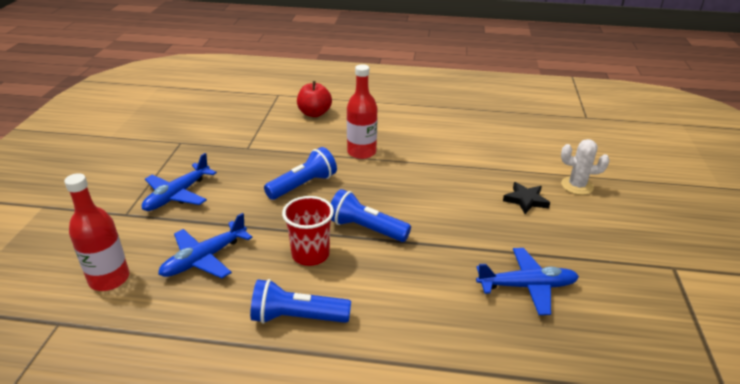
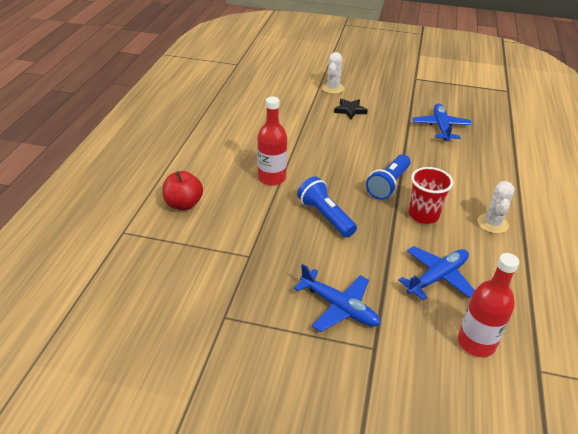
camera: 85 degrees left, 5 degrees up
(205, 258) = (437, 277): blue plane -> blue plane turned 90 degrees counterclockwise
(297, 317) = (492, 223): blue flashlight -> white cactus

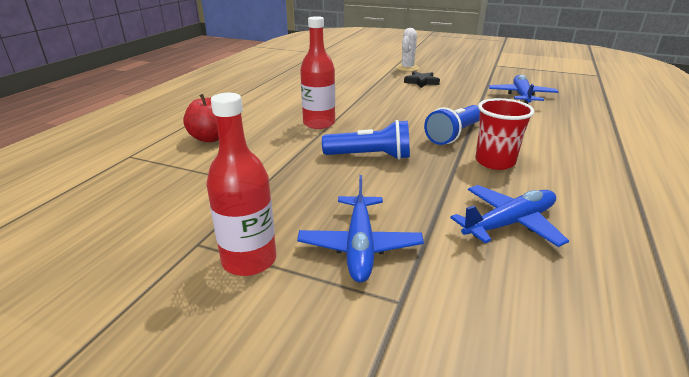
camera: 10 degrees right, 10 degrees down
(325, 216) = (370, 156): blue flashlight -> blue flashlight turned 120 degrees clockwise
(338, 307) = (359, 245): blue plane -> blue plane turned 45 degrees clockwise
(476, 343) = (571, 310): red bottle -> red bottle (249, 260)
(492, 223) = (588, 174): white cactus -> none

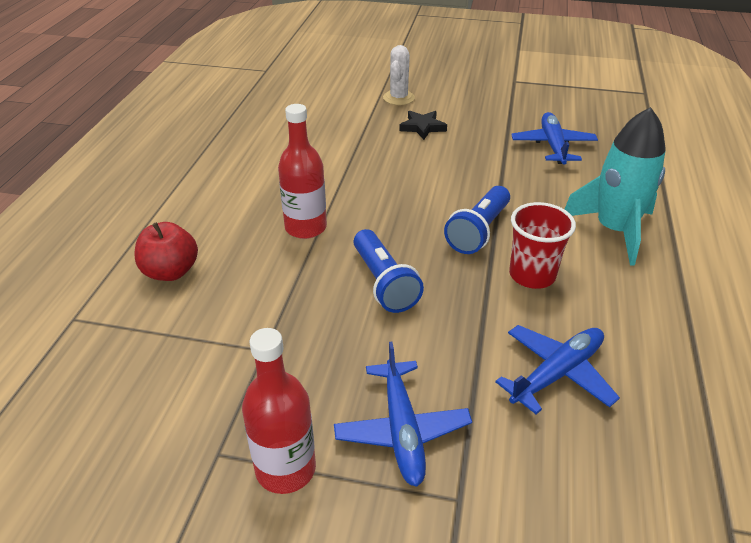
camera: 10 degrees left, 10 degrees up
(370, 156) = (384, 283): blue flashlight -> blue flashlight turned 75 degrees clockwise
(569, 142) = (614, 230): none -> turquoise rocket

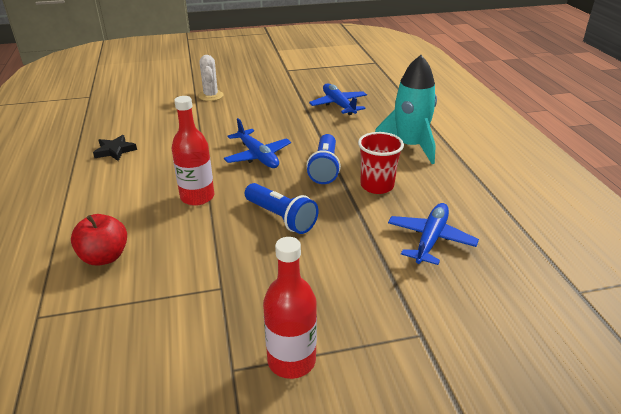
camera: 25 degrees left, 5 degrees down
(402, 429) = (355, 305): blue plane -> blue plane (257, 156)
(422, 127) = (241, 111): black star -> black star (115, 151)

